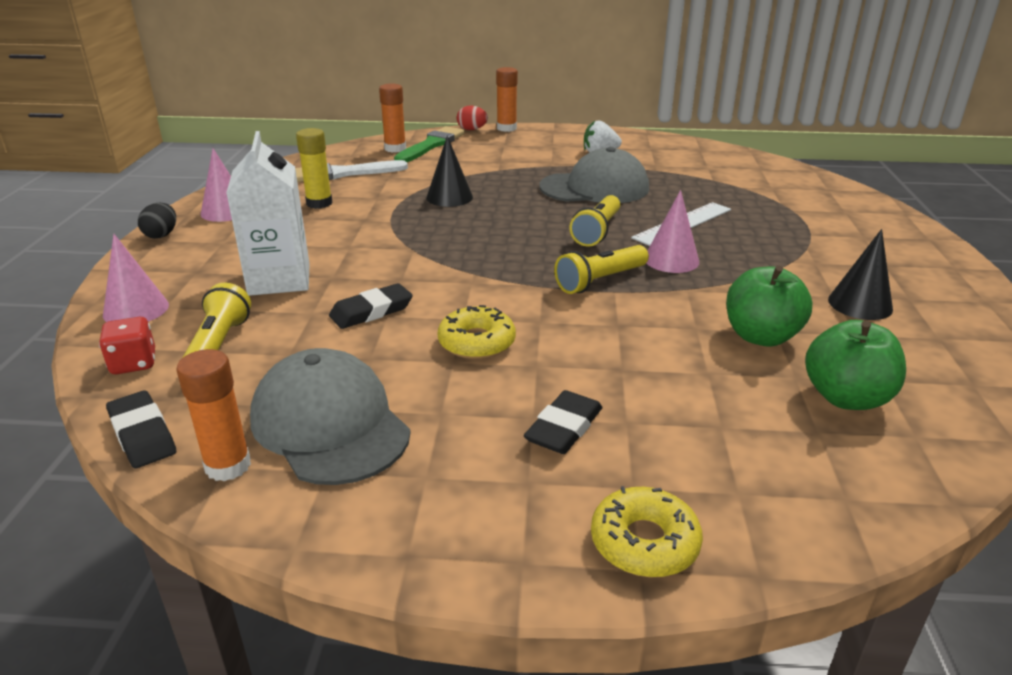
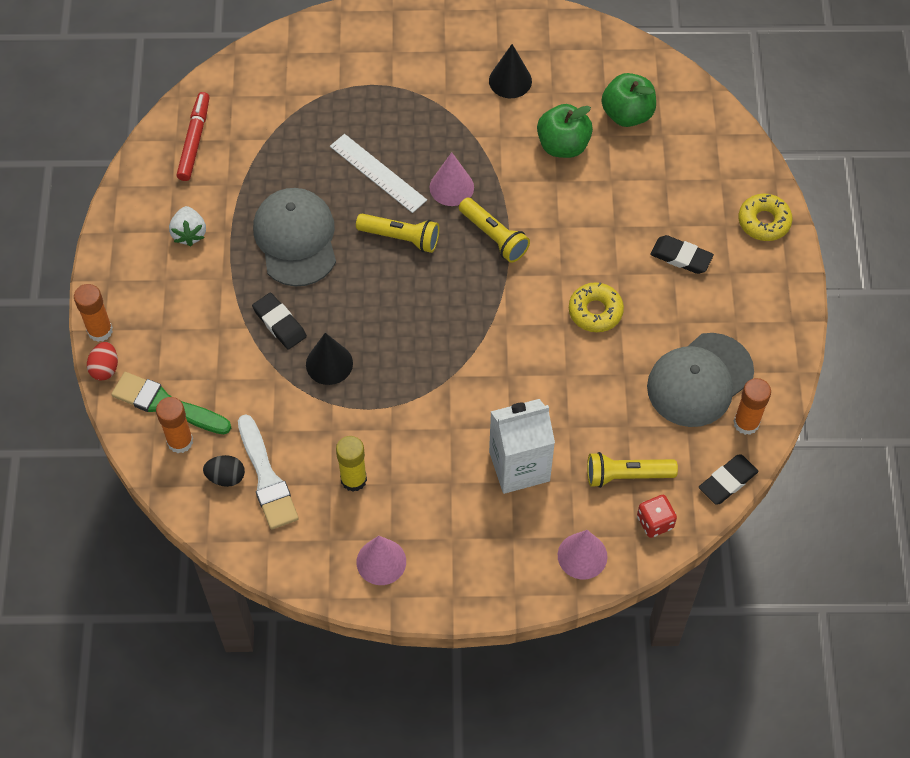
camera: 95 degrees left, 30 degrees up
(161, 235) = (442, 599): black egg -> black egg (226, 477)
(371, 311) = (561, 386): black eraser -> black eraser (279, 323)
(702, 155) = (194, 140): none -> red marker

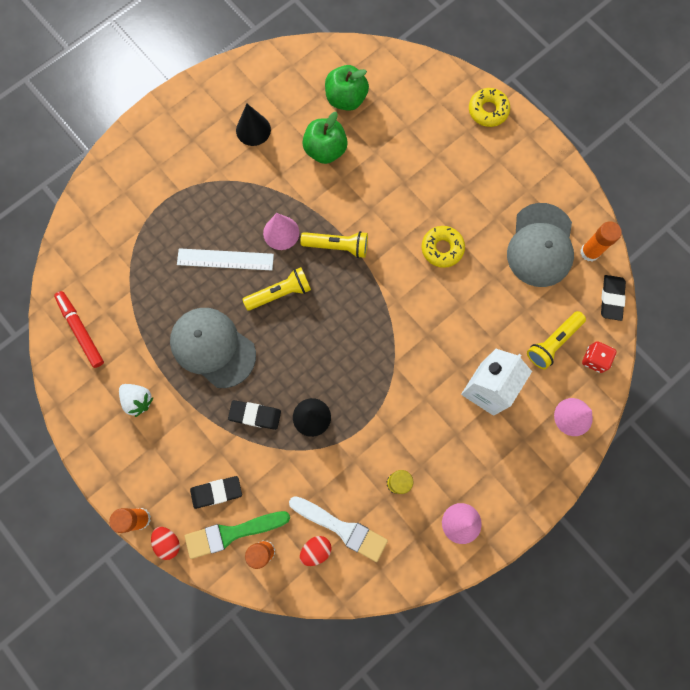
camera: 40 degrees left, 15 degrees up
(226, 477) = (316, 550): black egg -> red egg
(681, 257) = (460, 172): black eraser -> black eraser (216, 492)

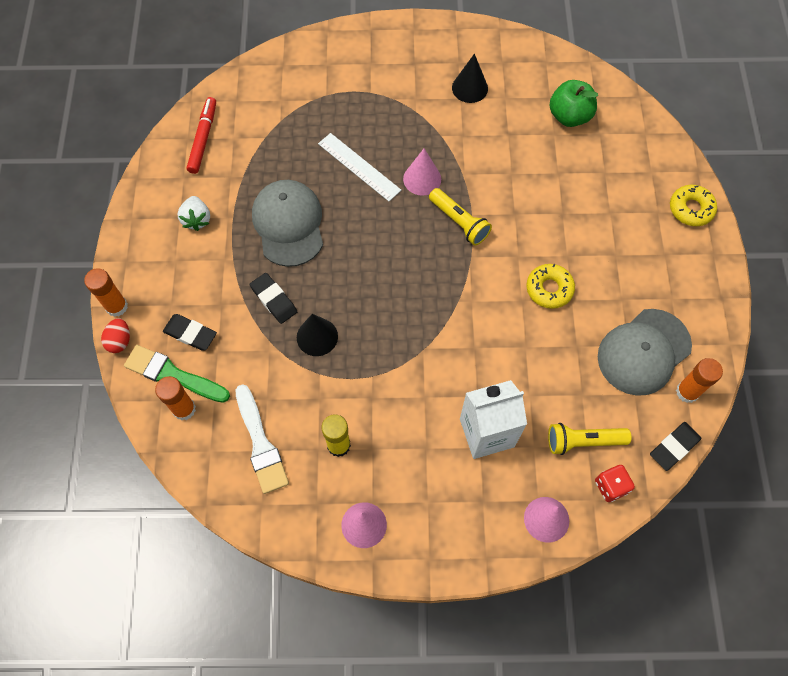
camera: 40 degrees right, 10 degrees down
(280, 293) = (379, 223): yellow flashlight -> none
(316, 550) = (224, 443): red egg -> none
(325, 150) = (516, 143): green apple -> none

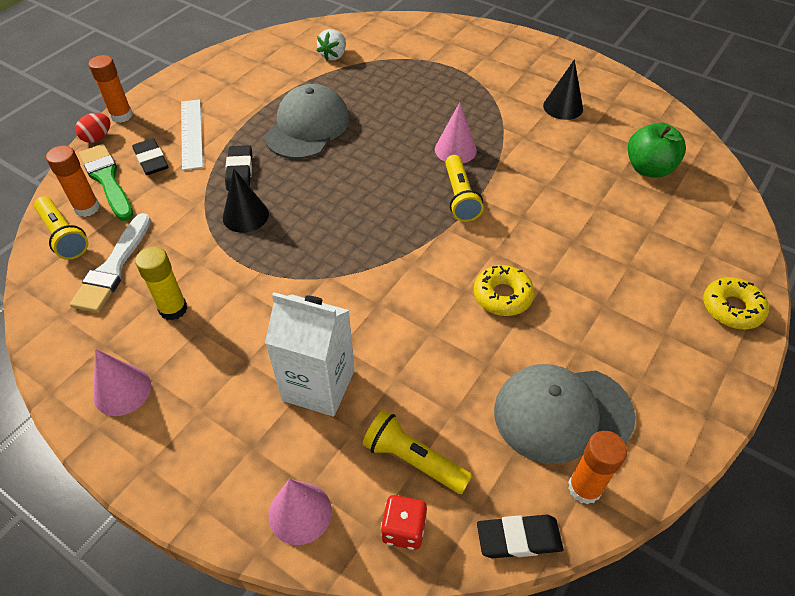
camera: 35 degrees right, 15 degrees down
(192, 444) = (64, 236): none -> yellow flashlight
(197, 219) = (240, 91): white strawberry -> white strawberry (333, 56)
(203, 139) = (301, 46): red marker -> none
(359, 166) = (407, 116): white ruler -> white ruler (192, 133)

